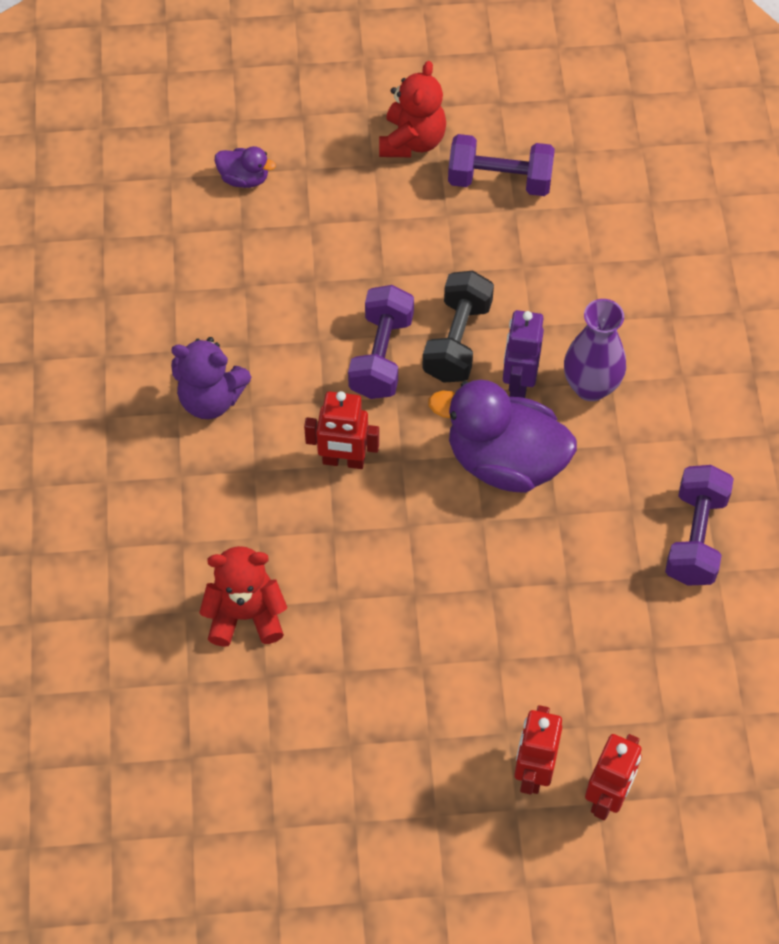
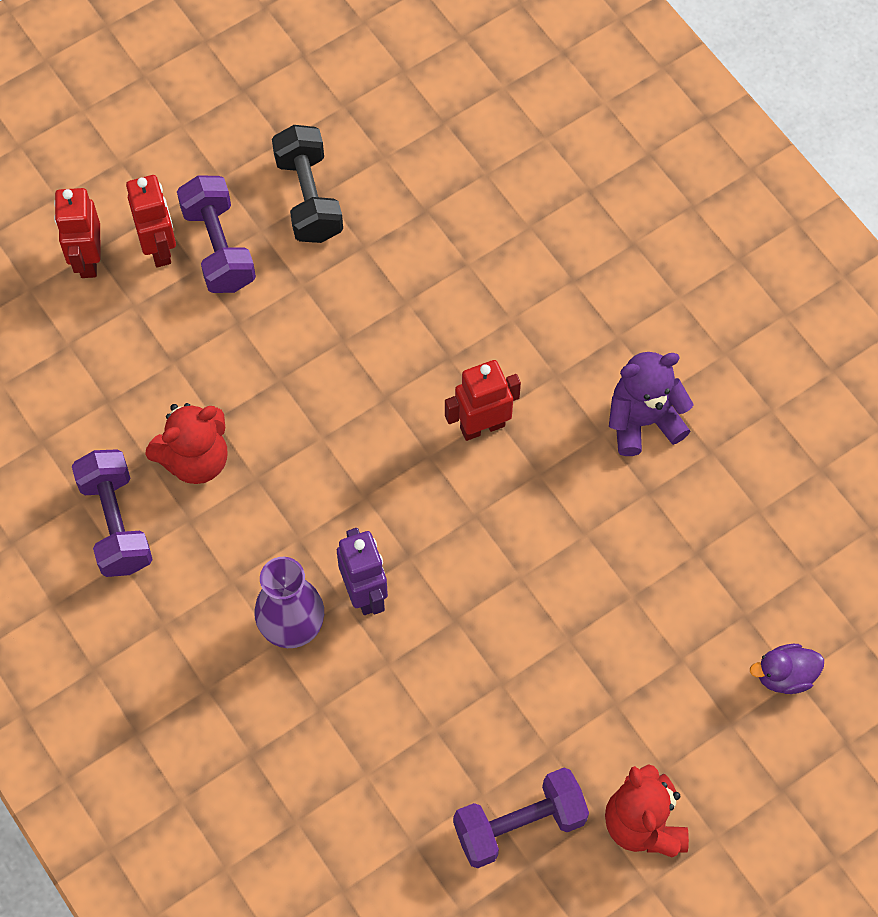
camera: 150 degrees right, 5 degrees up
(245, 615) = (476, 249): red teddy bear -> red teddy bear (195, 459)
(381, 356) = (514, 550): purple dumbbell -> purple dumbbell (218, 247)
(457, 340) = (451, 607): black dumbbell -> black dumbbell (308, 198)
(505, 461) = (333, 505): purple duck -> none

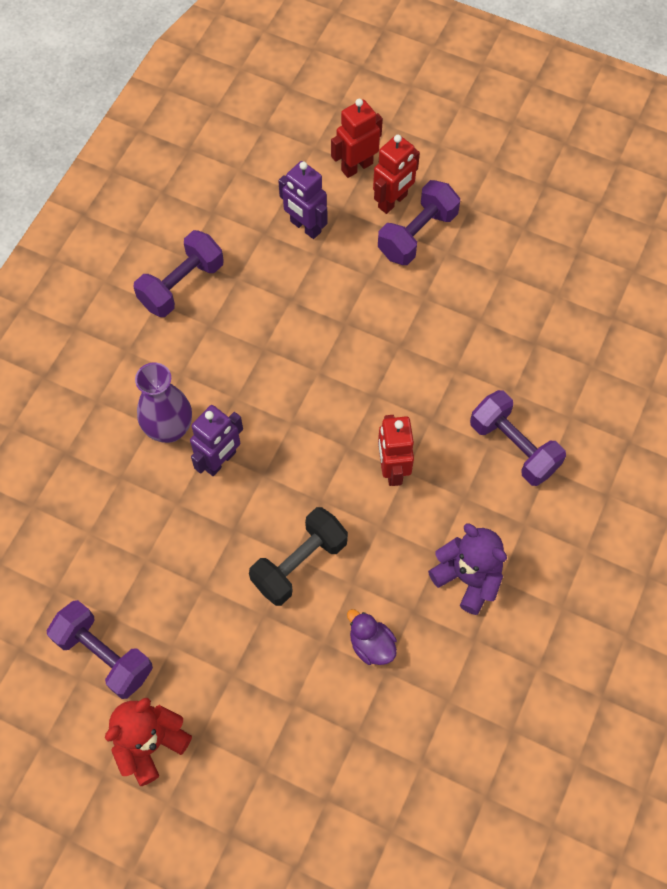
camera: 60 degrees right, 0 degrees up
(130, 355) = (305, 227): none -> purple robot
(195, 459) = (255, 305): red teddy bear -> none
(308, 198) = (492, 267): black dumbbell -> black dumbbell (299, 563)
(482, 426) = (392, 469): red robot -> red robot turned 135 degrees counterclockwise
(529, 298) = (513, 447): none -> purple dumbbell
(784, 675) = (324, 790): purple duck -> purple duck (371, 645)

